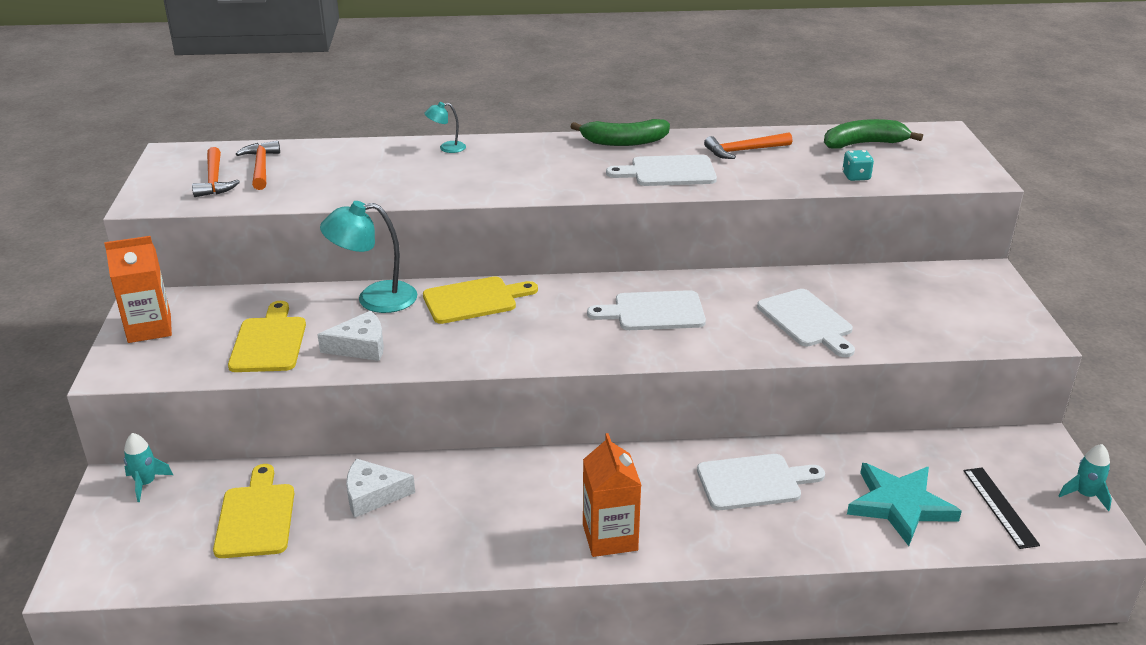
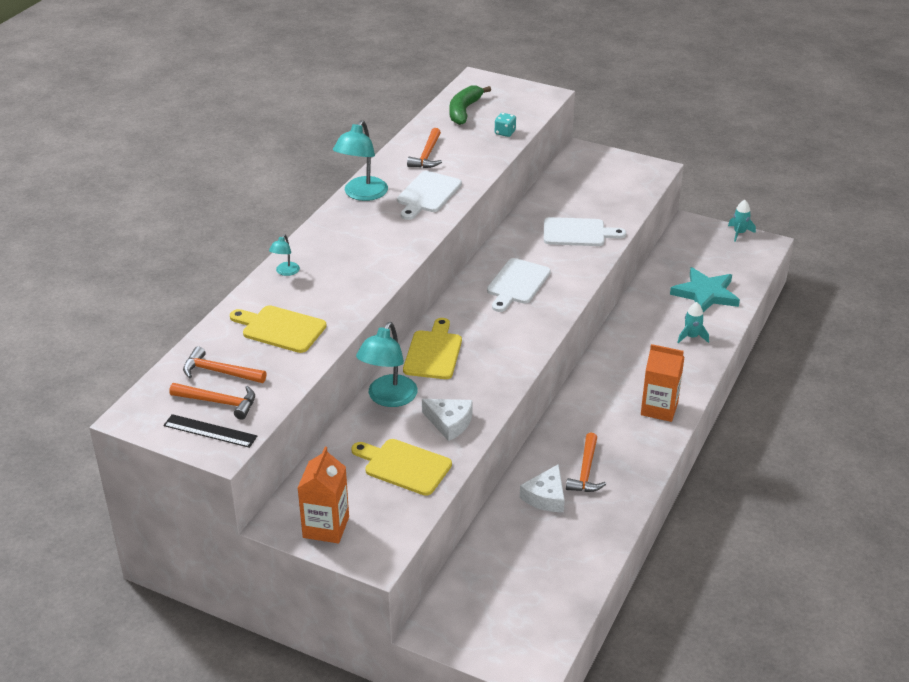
camera: 60 degrees left, 5 degrees up
(146, 484) = (445, 612): turquoise rocket -> turquoise rocket (691, 337)
(256, 517) = (528, 560): yellow cutting board -> yellow cutting board (280, 329)
(360, 346) = (449, 423): white cheese -> white cheese turned 105 degrees clockwise
(440, 512) = (586, 471): none -> orange hammer
(624, 142) = (362, 194): green banana -> turquoise lamp
(753, 482) = (649, 335): white cutting board -> none
(999, 507) = (729, 263): black ruler -> black ruler (210, 431)

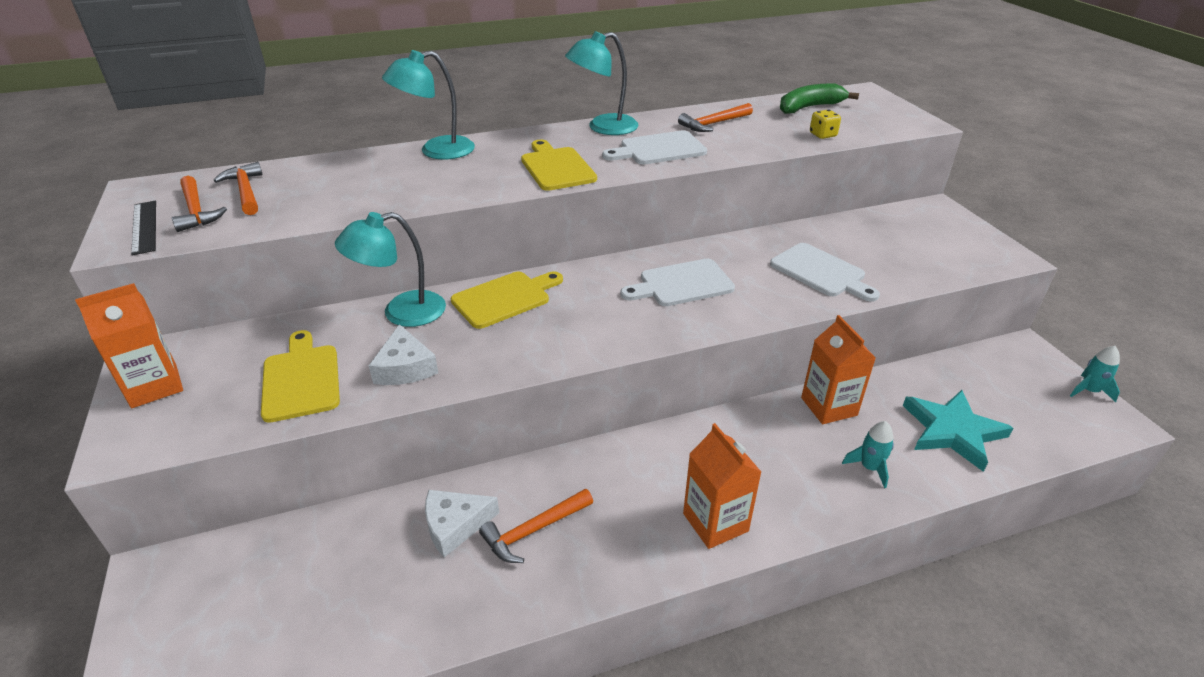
camera: 45 degrees right, 0 degrees up
(280, 329) = (347, 185): yellow cutting board -> yellow cutting board (556, 167)
(285, 272) = (436, 151): turquoise lamp -> turquoise lamp, size x2.02
(505, 133) = (822, 135): turquoise dice -> yellow dice
(637, 317) = (829, 406): none -> orange carton

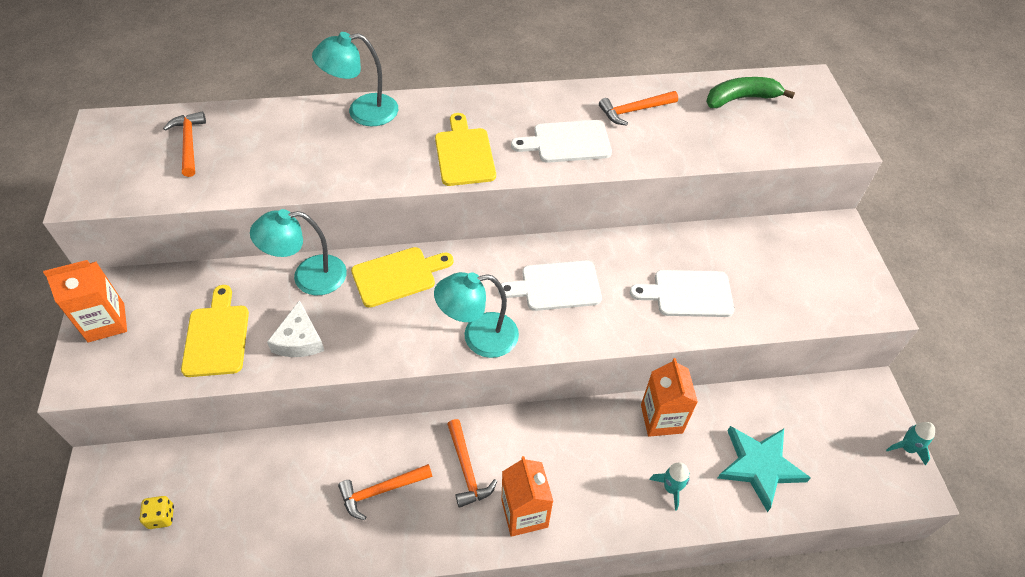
camera: 10 degrees right, 15 degrees up
(144, 227) = (103, 178): black ruler -> none
(196, 211) = (146, 163): orange hammer -> orange hammer (467, 469)
(455, 525) = (323, 473): white cheese -> none
(603, 127) = (525, 100): turquoise lamp -> turquoise lamp (479, 337)
(821, 272) = (688, 294): white cutting board -> white cutting board turned 120 degrees clockwise
(822, 135) = (735, 145): yellow dice -> yellow dice (161, 517)

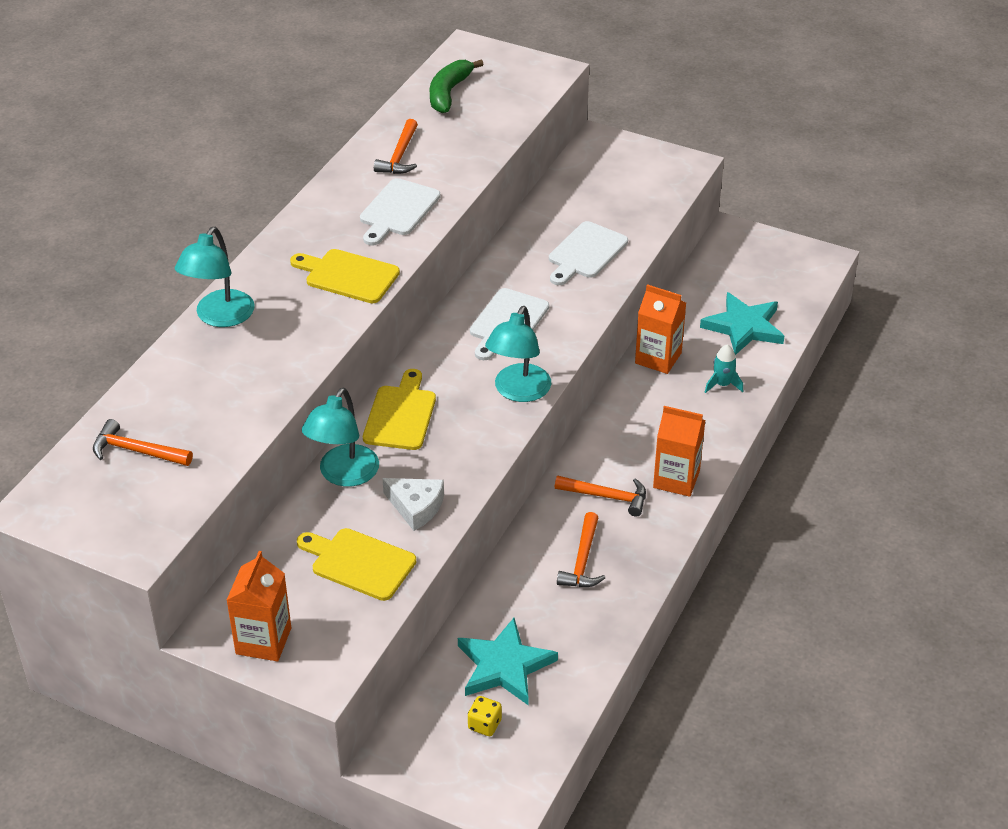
camera: 55 degrees left, 10 degrees down
(232, 496) = (504, 666): none -> turquoise star
(907, 448) = (792, 244): turquoise rocket -> none

